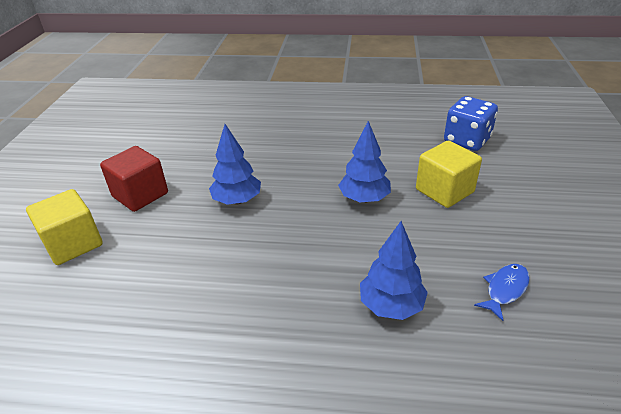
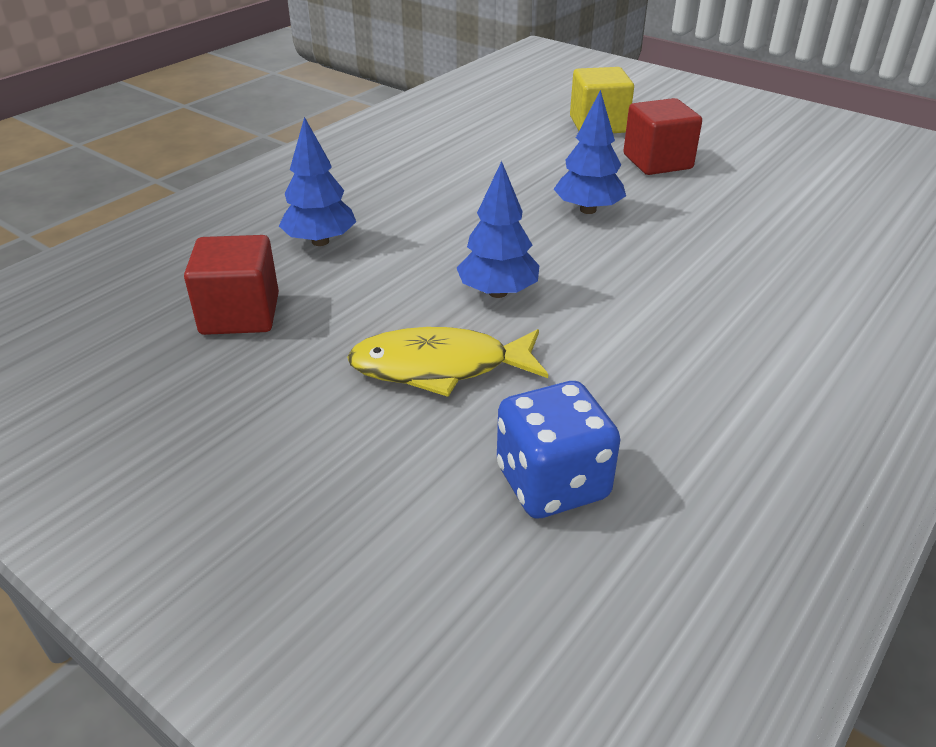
camera: 120 degrees right, 0 degrees up
(444, 191) = (439, 367): yellow cube -> yellow fish
(505, 289) = (240, 314): blue fish -> red cube

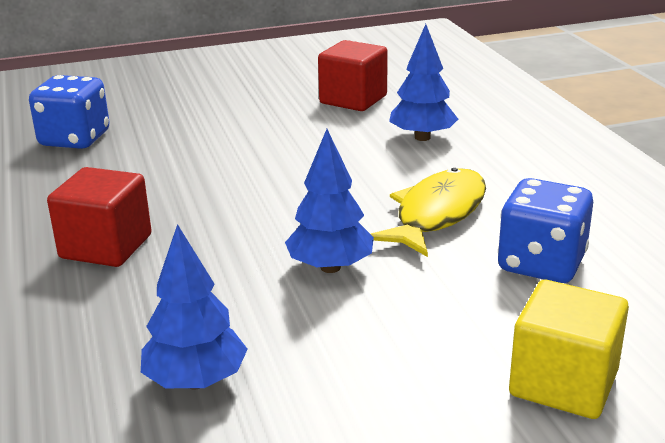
camera: 125 degrees right, 10 degrees down
(439, 367) = (210, 138): yellow fish -> yellow fish (437, 214)
(490, 150) = (541, 264): none -> blue dice
(498, 292) = (258, 179): blue tree -> blue tree (196, 381)
(657, 162) = (390, 373): red cube -> red cube (106, 246)

